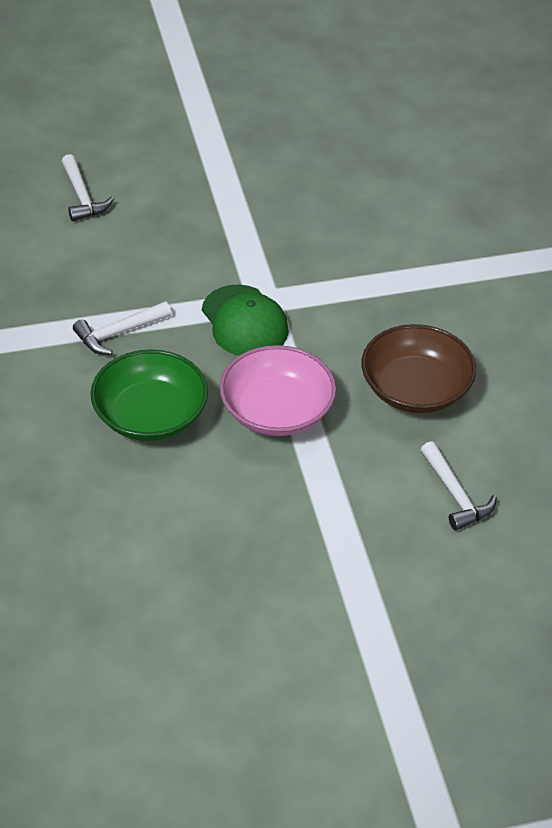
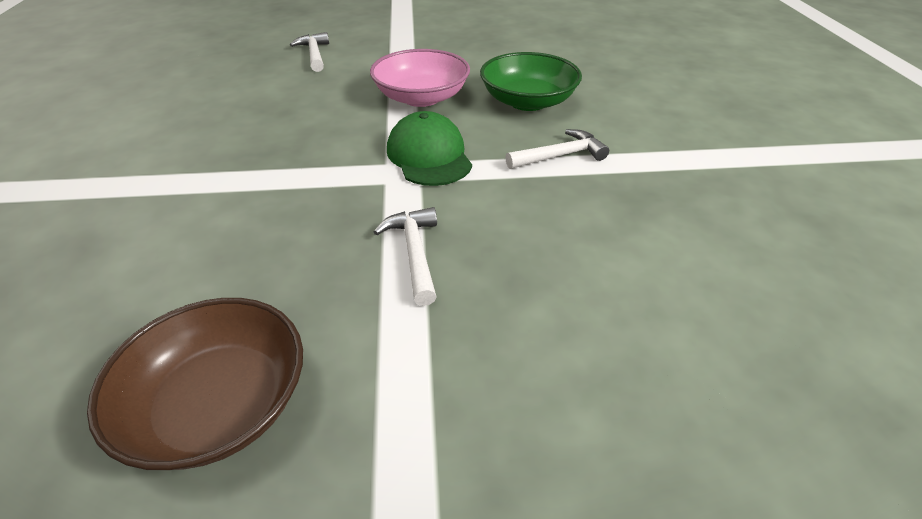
camera: 170 degrees left, 5 degrees down
(82, 196) = (634, 325): white hammer -> white hammer (415, 253)
(415, 389) = (298, 102): brown bowl -> brown bowl (219, 405)

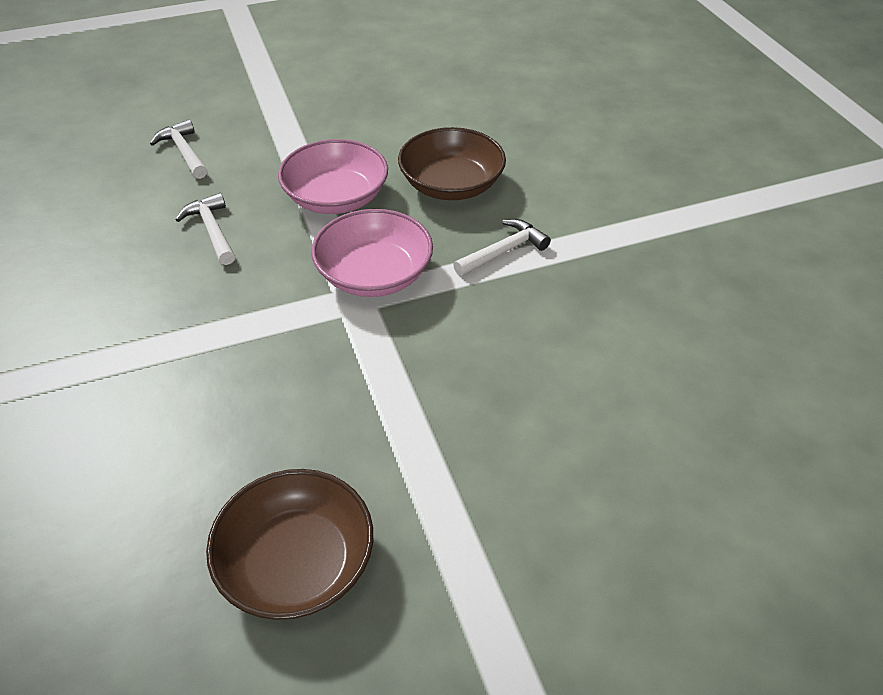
camera: 15 degrees left, 5 degrees up
(415, 253) = (403, 388): white hammer -> white hammer (212, 230)
(429, 156) = (374, 274): green cap -> pink bowl
(527, 101) = (451, 185): green bowl -> brown bowl

